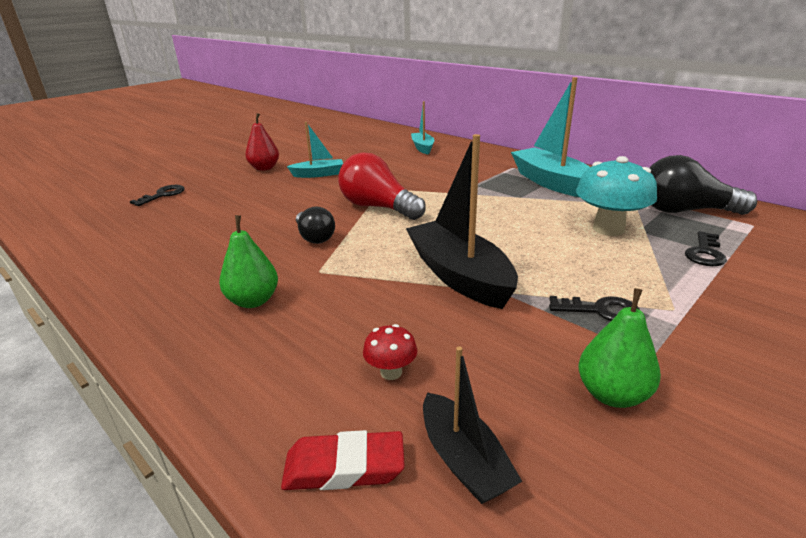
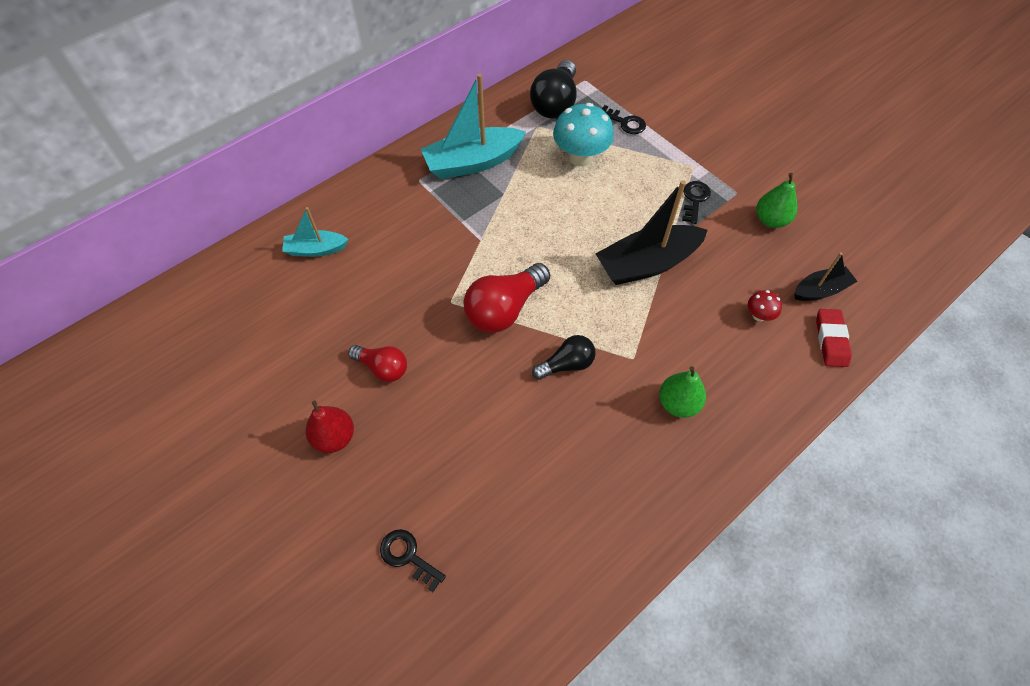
camera: 85 degrees left, 30 degrees up
(318, 174) = (382, 368): turquoise boat -> red light bulb

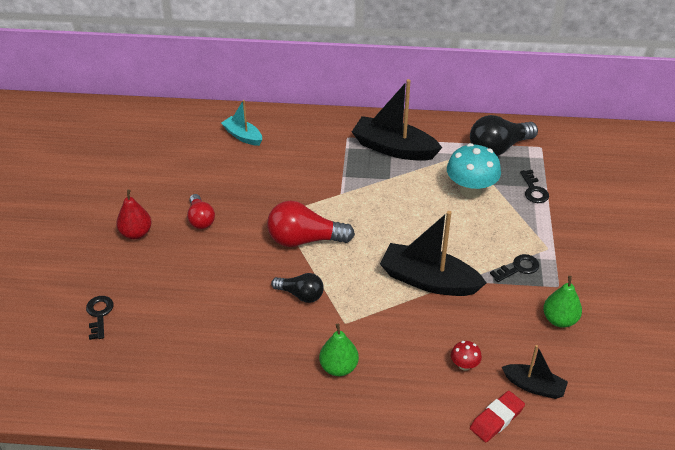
camera: 45 degrees right, 15 degrees down
(473, 162) = (394, 148): turquoise boat -> black boat

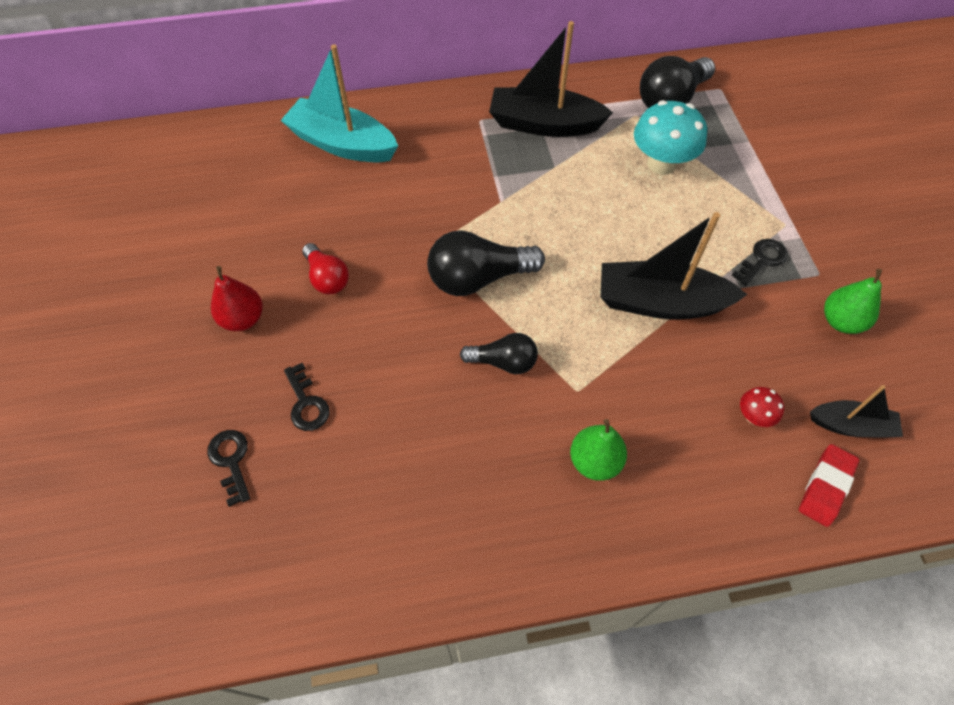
camera: 15 degrees left, 15 degrees up
(243, 136) = (342, 144): turquoise boat -> turquoise boat, size x1.78
(305, 239) = (478, 278): red light bulb -> black light bulb
(534, 190) = (736, 148): black key -> black key (306, 403)

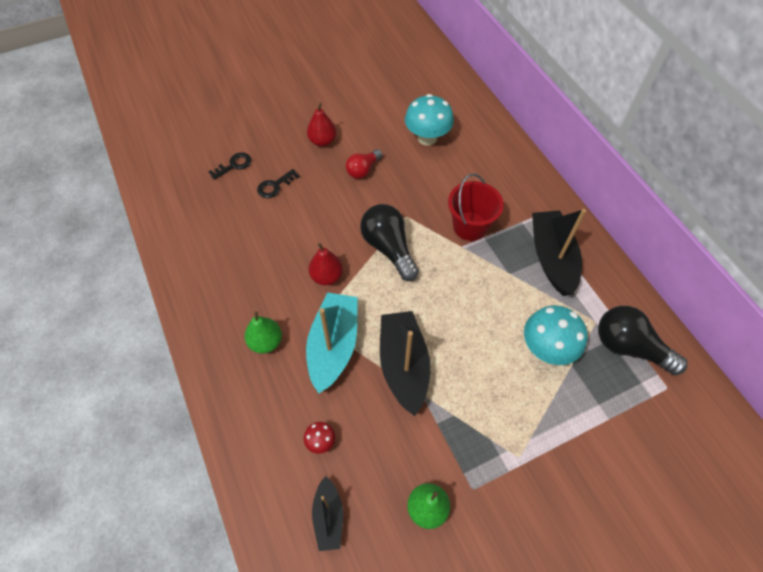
camera: 75 degrees right, 0 degrees up
(303, 190) = (427, 138): none -> turquoise mushroom
(342, 144) = (475, 145): turquoise boat -> turquoise boat (333, 346)
(472, 185) = (470, 226): none -> red bucket
(503, 362) = (326, 276): black light bulb -> red pear
(762, 260) = (471, 439): black key -> none
(825, 487) = (273, 497): red eraser -> none

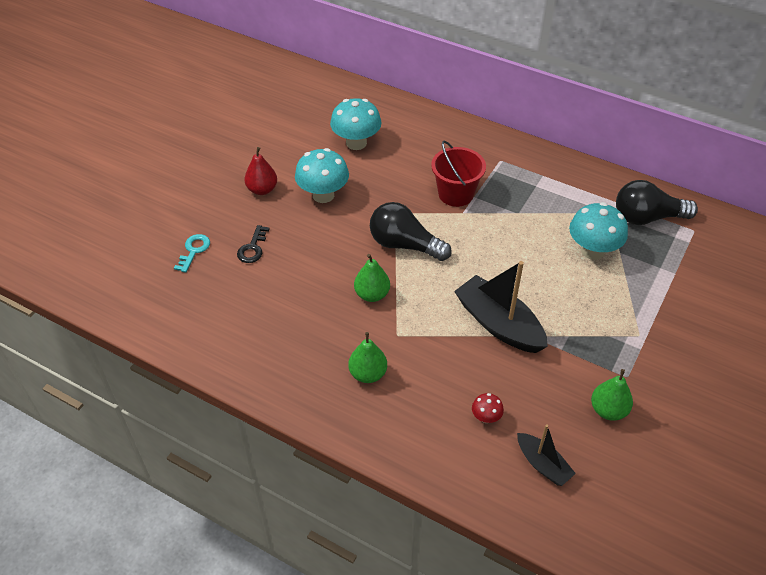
camera: 35 degrees left, 10 degrees down
(234, 165) = (194, 251): black key -> turquoise key
(326, 276) = (372, 294): red pear -> green pear
(333, 346) = (429, 343): turquoise boat -> none
(363, 170) = (323, 195): red light bulb -> turquoise mushroom
(552, 258) = (539, 185): black boat -> none

